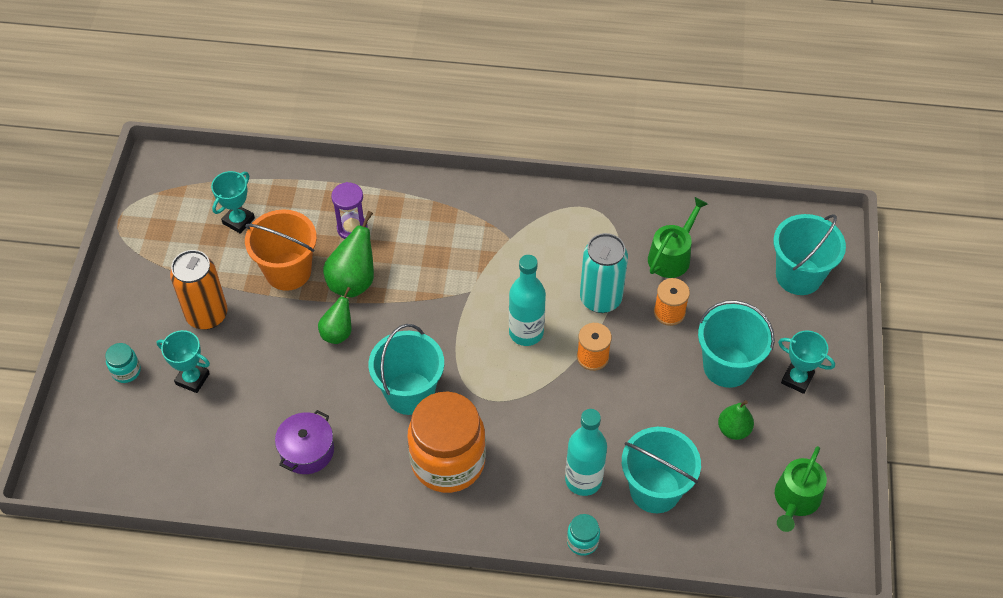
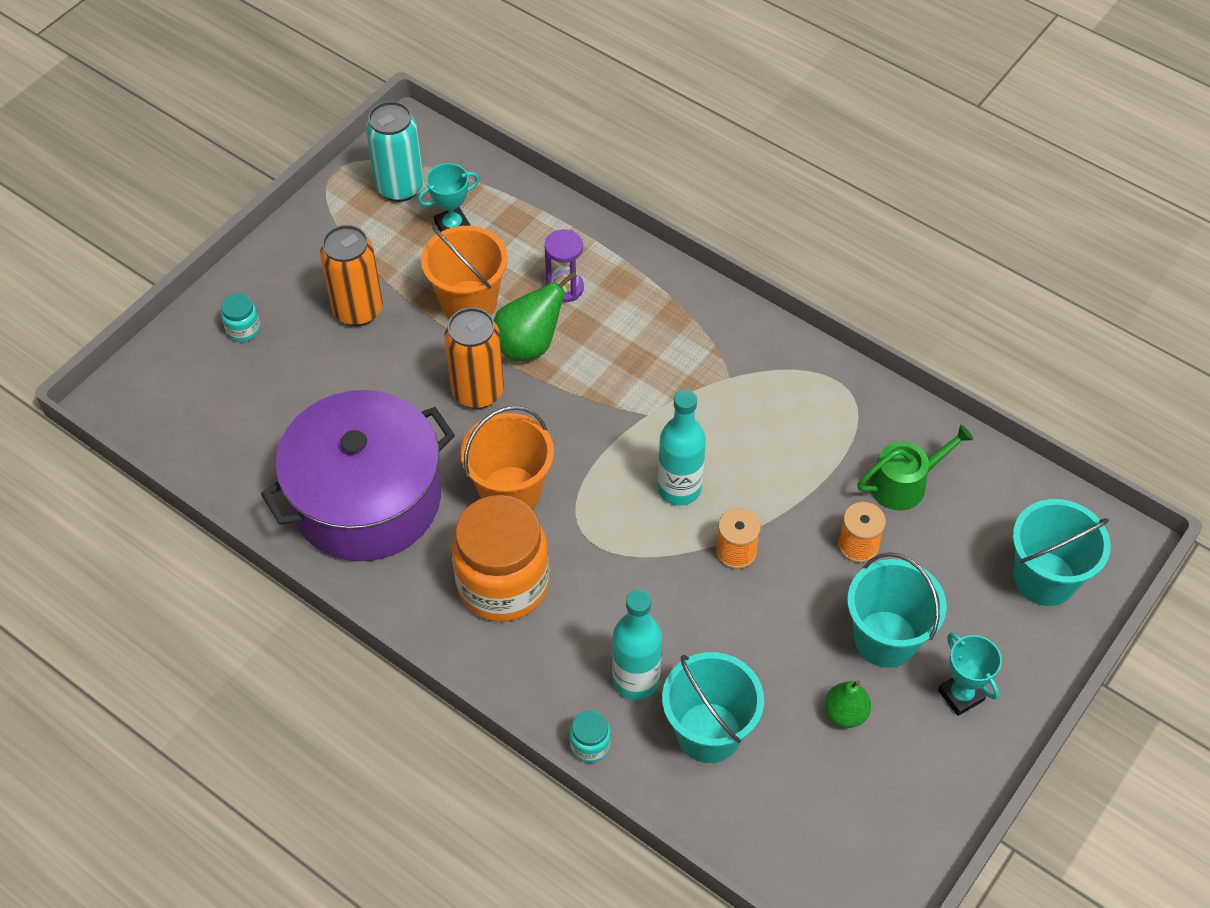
camera: 30 degrees right, 0 degrees up
(192, 379) = (302, 368): turquoise trophy -> none
(307, 450) = (366, 499): purple pot -> purple pot, size x2.30
(338, 332) = (478, 391): green pear -> orange can
(409, 393) = (510, 492): turquoise bucket -> orange bucket
(600, 299) = (788, 492): turquoise can -> turquoise can (400, 187)
(795, 500) = (864, 830): green watering can -> none

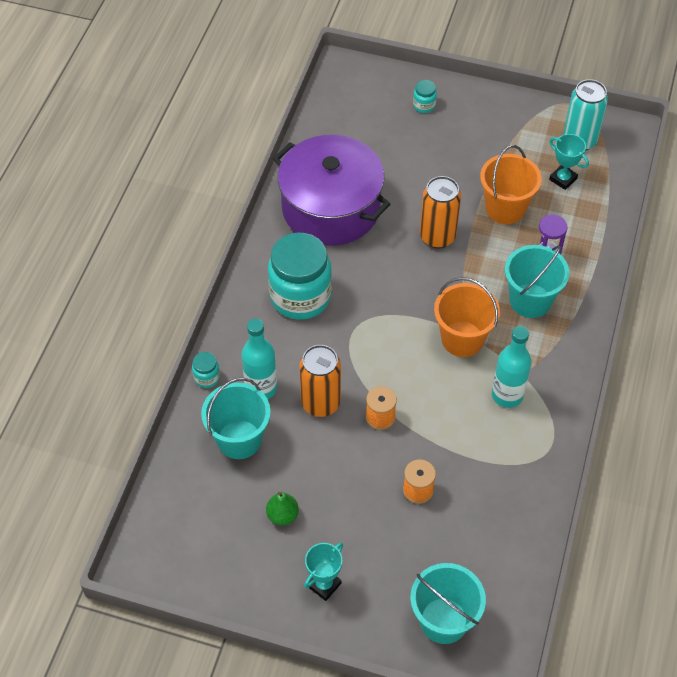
camera: 70 degrees right, 0 degrees up
(358, 310) = (468, 154): orange can -> orange can (321, 403)
(503, 584) = (300, 297): orange jar -> turquoise jar
(510, 492) = (369, 279): orange bucket -> orange bucket (462, 339)
(529, 345) = (488, 252): green pear -> none
(679, 488) = (415, 370): turquoise bottle -> turquoise bottle (507, 395)
(885, 639) = (349, 526): turquoise bucket -> turquoise bucket (530, 300)
(905, 483) = (484, 507): green watering can -> none

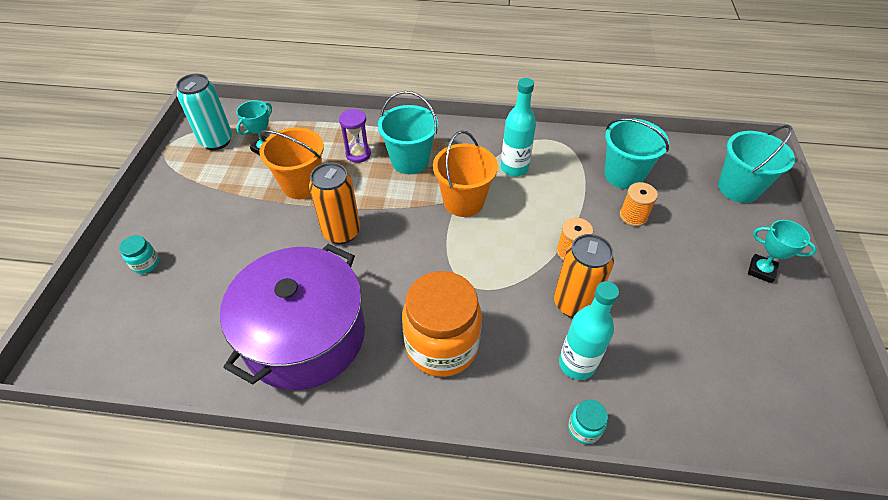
camera: 100 degrees left, 5 degrees down
(239, 439) = (649, 374): turquoise bucket -> turquoise bucket (623, 175)
(282, 515) = (714, 315): green pear -> none
(300, 297) = (442, 345): turquoise jar -> orange jar

